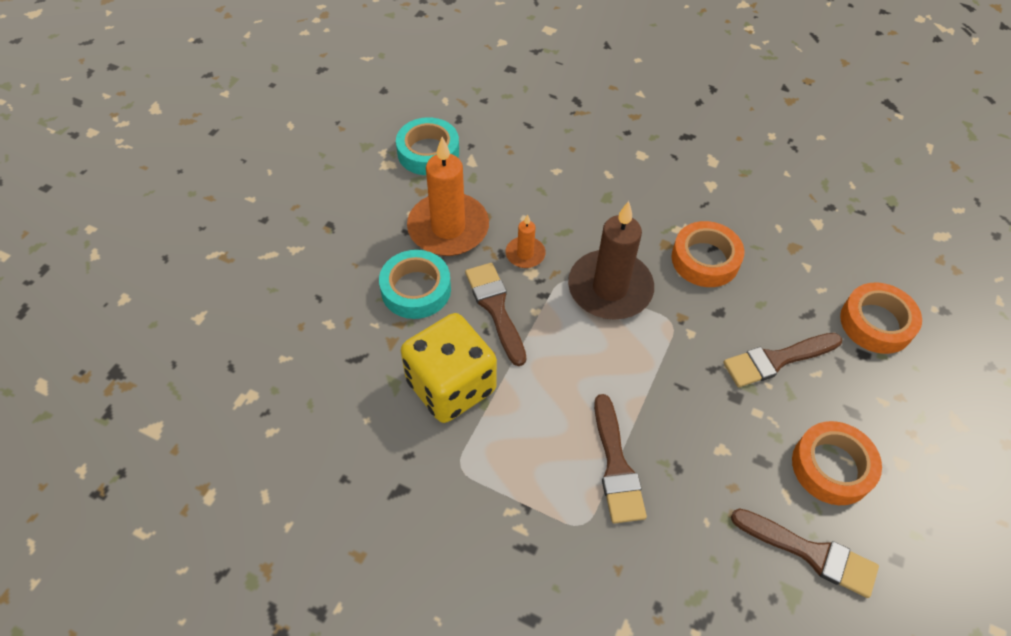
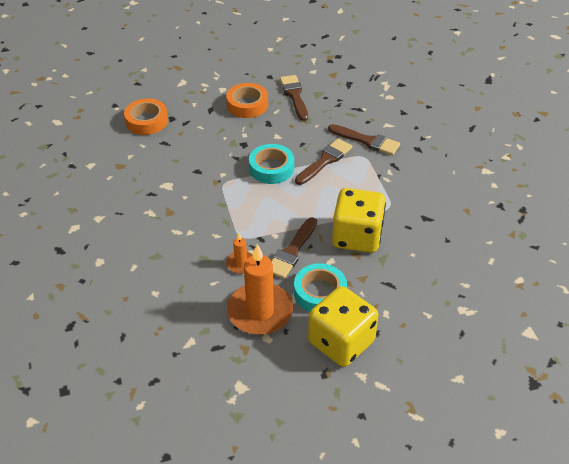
camera: 130 degrees left, 10 degrees down
(344, 261) = (341, 342): none -> yellow dice
(428, 152) = (206, 372): turquoise tape -> turquoise tape (271, 168)
(610, 288) = (226, 216): brown candle -> none
(705, 259) = (165, 192): orange tape -> none
(777, 360) = (206, 141): brown brush -> brown brush (367, 141)

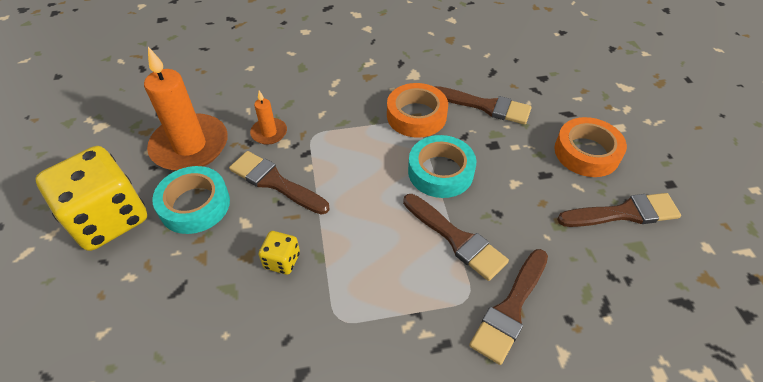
camera: 95 degrees right, 5 degrees up
(147, 121) = (534, 57): orange tape -> orange tape (416, 116)
(204, 147) = (485, 106): none -> brown brush
(357, 237) = (282, 261): yellow dice -> yellow dice, size x0.43

